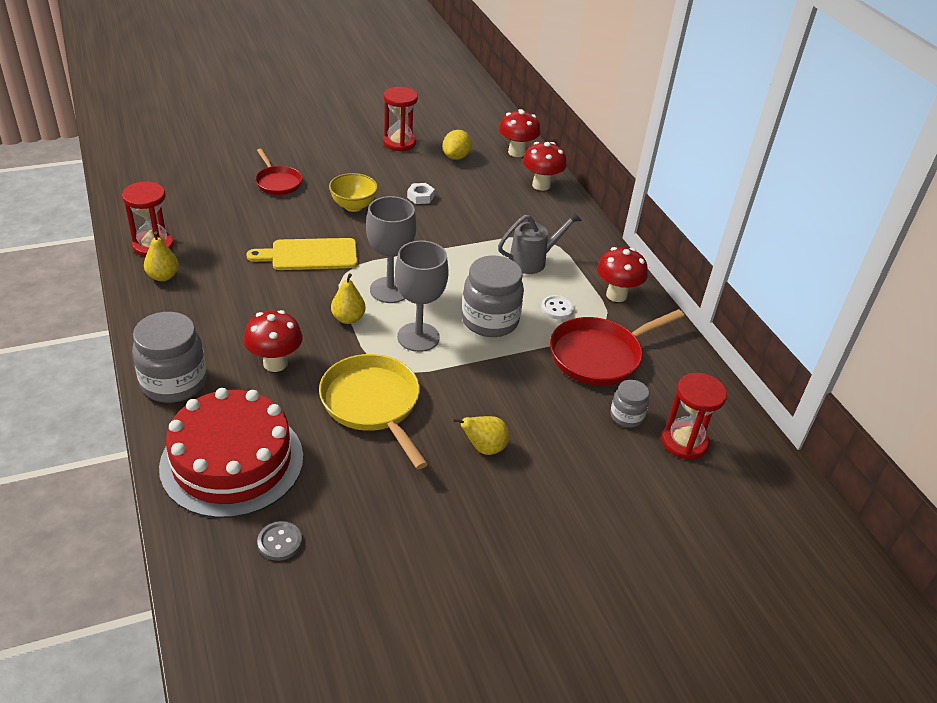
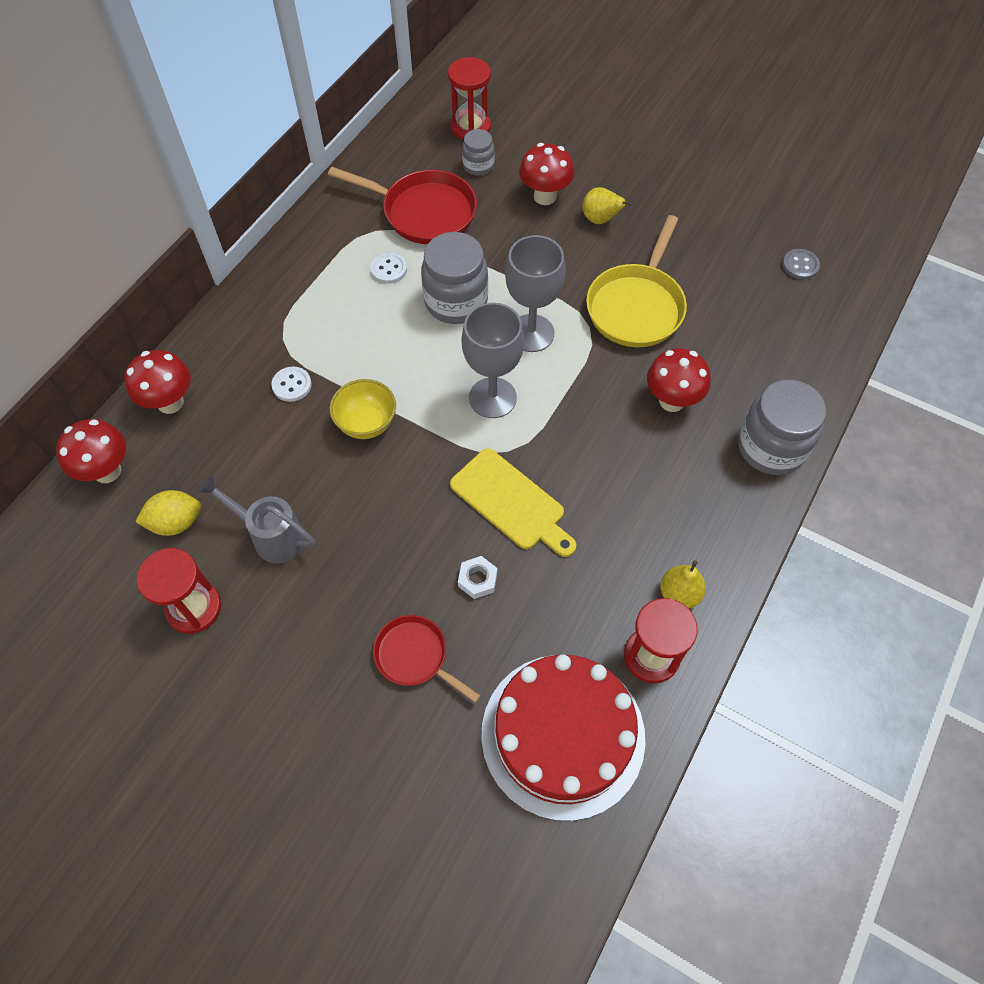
camera: 125 degrees left, 20 degrees up
(232, 461) = (783, 342): red cake -> red cake (563, 735)
(277, 182) = (415, 656): red pan -> red pan turned 75 degrees counterclockwise
(348, 318) = (564, 397): yellow pear -> none
(353, 206) = (386, 538): yellow bowl -> yellow bowl (366, 423)
(420, 197) = (304, 492): white nut -> white nut (477, 579)
(502, 226) = (292, 385): none -> white button
(533, 261) = (331, 325): grey watering can -> grey watering can (272, 536)
(616, 295) = (325, 242): red mushroom -> red mushroom (545, 196)

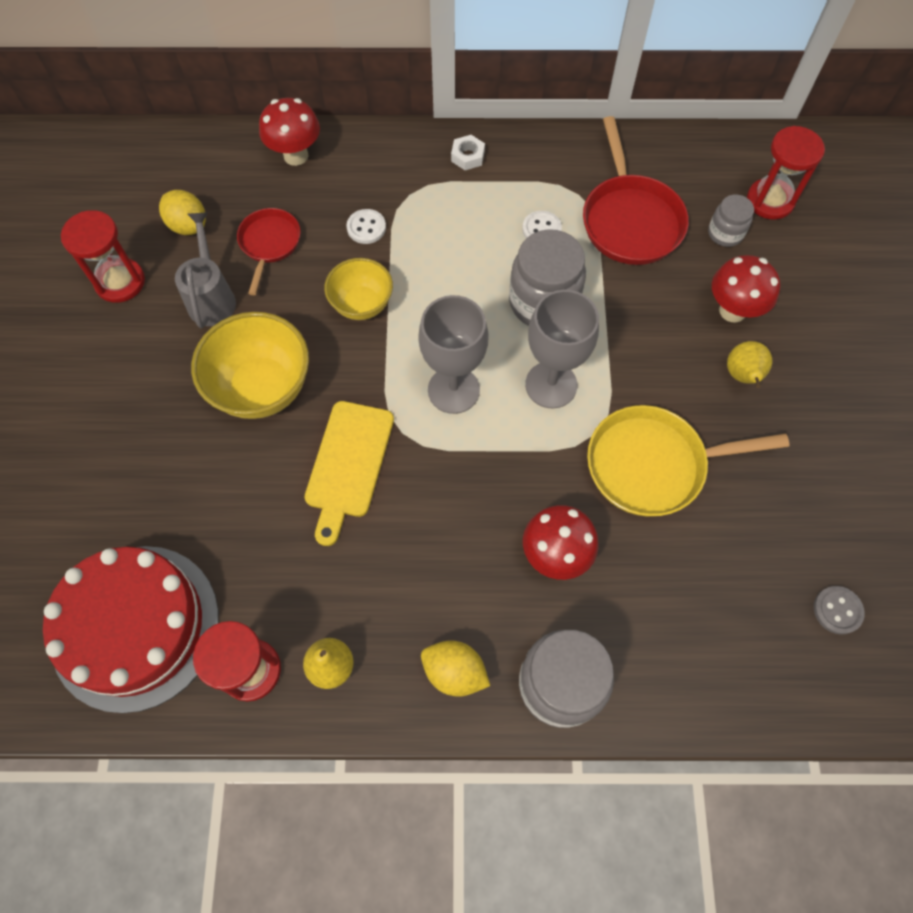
camera: 60 degrees right, 5 degrees up
(107, 471) = (209, 154): red mushroom -> none
(395, 535) = (262, 388): none -> yellow bowl
(415, 656) = (154, 466): red pan -> red pan (269, 244)
(477, 579) = (253, 477): white nut -> white nut (467, 156)
(728, 510) = (454, 672): none -> yellow lemon

